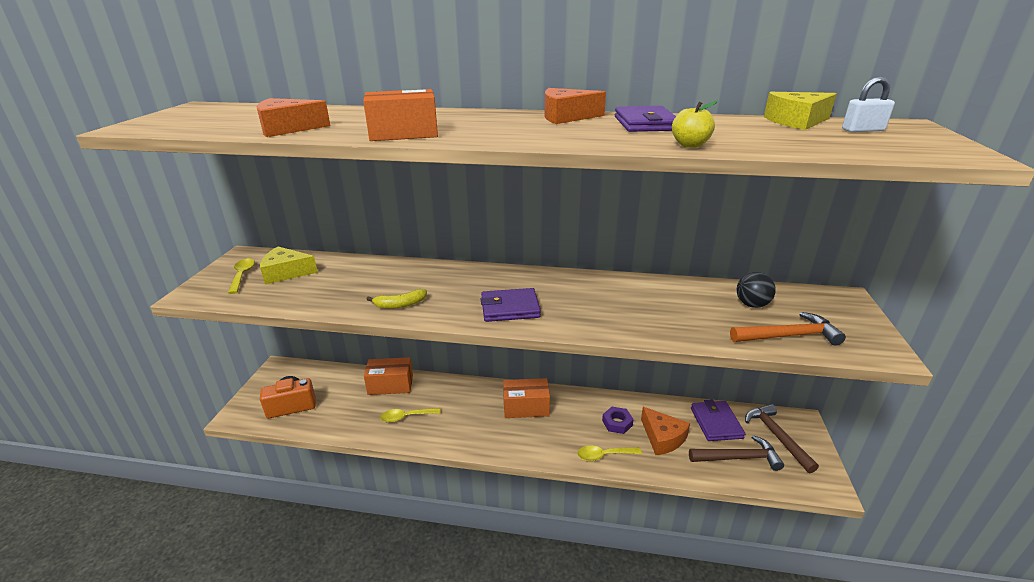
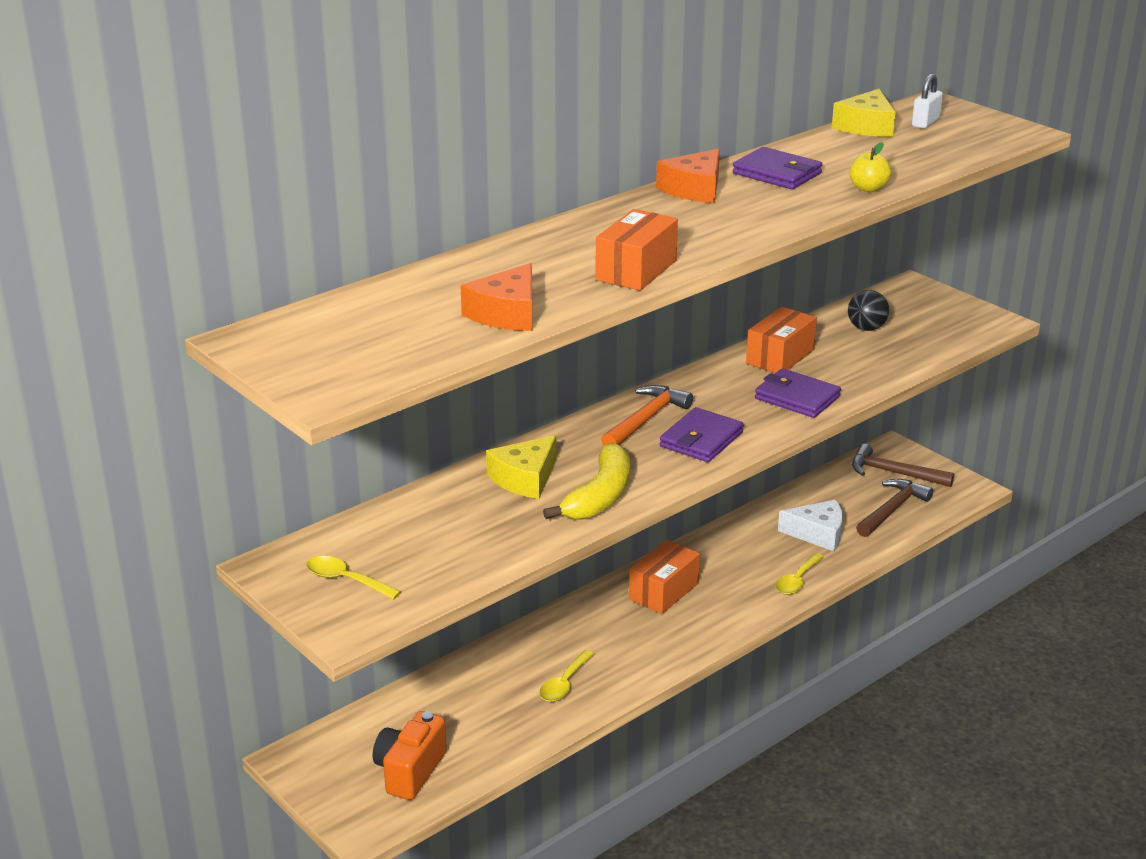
camera: 50 degrees left, 0 degrees up
(286, 273) = (390, 546): yellow cheese -> yellow cheese (525, 478)
(390, 385) = (481, 672): orange box -> orange box (780, 357)
(400, 304) = (600, 496): yellow banana -> yellow banana, size x1.72
(617, 423) = (764, 547): purple nut -> none
(662, 438) = (818, 533): orange cheese -> white cheese
(716, 423) = (838, 492): purple wallet -> purple wallet (797, 398)
(789, 336) = (929, 342): orange hammer -> orange hammer (646, 419)

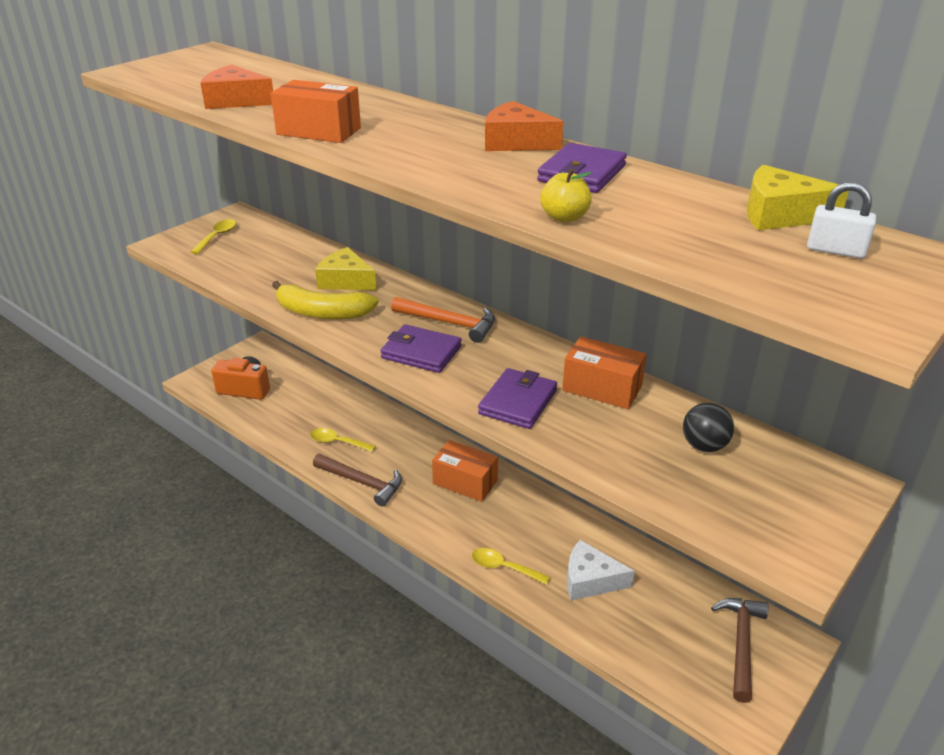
camera: 80 degrees right, 5 degrees up
(818, 533) = (590, 580): white cheese -> white cheese turned 105 degrees clockwise
(892, 509) = (662, 643): brown hammer -> brown hammer (362, 482)

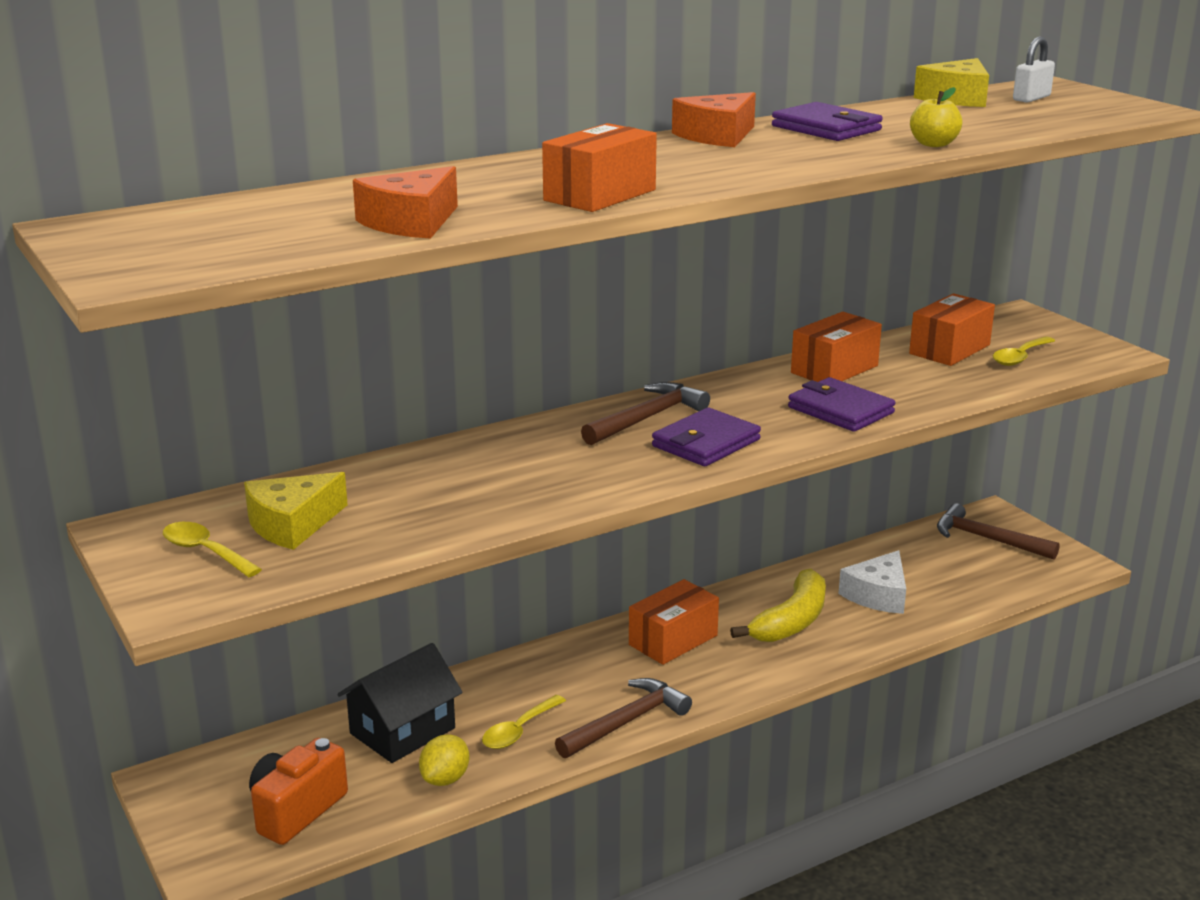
camera: 70 degrees left, 10 degrees down
(284, 428) = (445, 779): none -> yellow lemon
(322, 313) = (556, 491): yellow banana -> yellow banana (791, 621)
(322, 402) = (402, 731): none -> black house
(345, 281) = (474, 466): yellow cheese -> yellow cheese (292, 524)
(449, 323) = (647, 418): orange hammer -> brown hammer
(503, 567) = (838, 644): yellow spoon -> yellow spoon (1020, 357)
(704, 446) = (949, 349): black ball -> orange box

